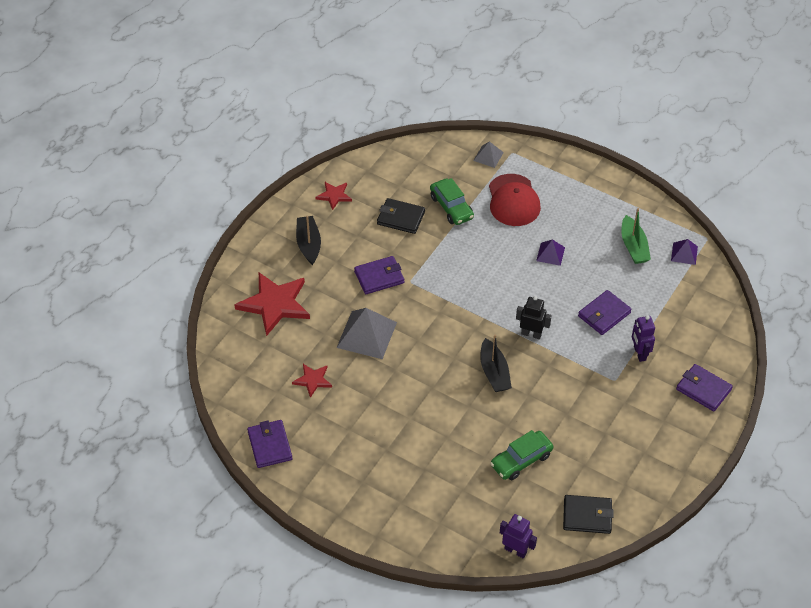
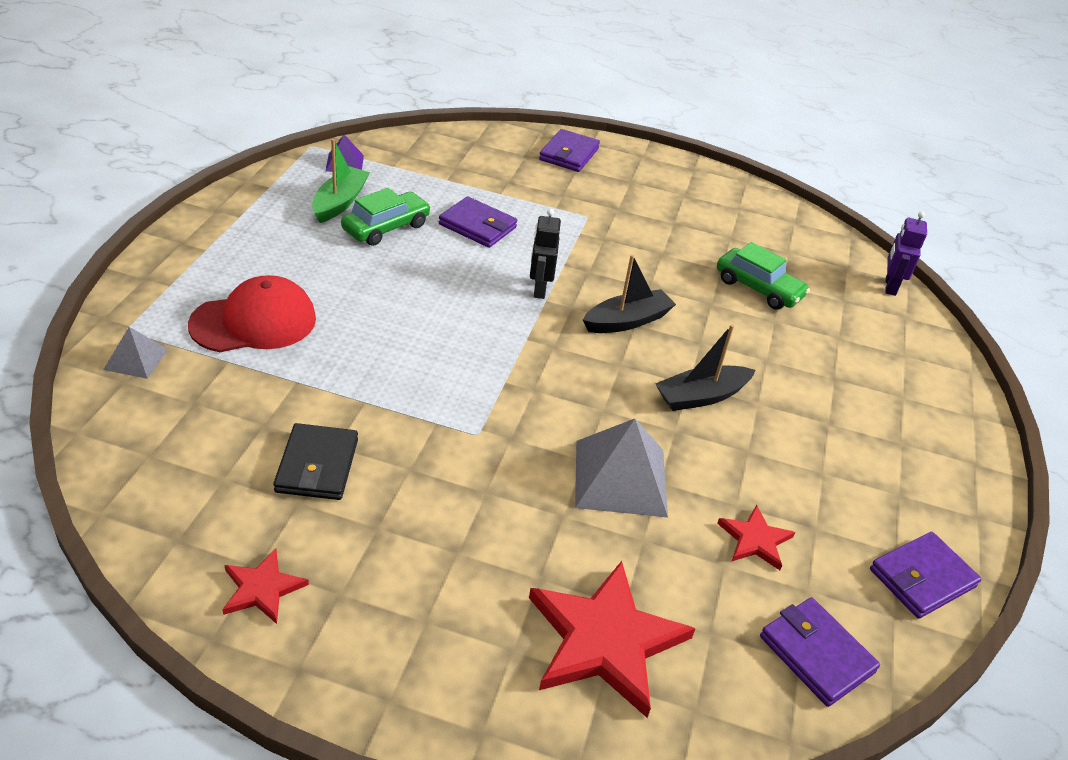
camera: 110 degrees left, 10 degrees down
(308, 244) = (420, 610): black boat -> black boat (701, 396)
(379, 277) = (479, 478): purple wallet -> purple wallet (816, 654)
(451, 207) = (279, 397): green car -> green car (386, 227)
(550, 254) = (372, 277): purple pyramid -> none
(587, 516) = (801, 234): black wallet -> none
(633, 246) = (340, 202): green boat -> green boat turned 45 degrees counterclockwise
(639, 353) = (534, 198): purple robot -> none

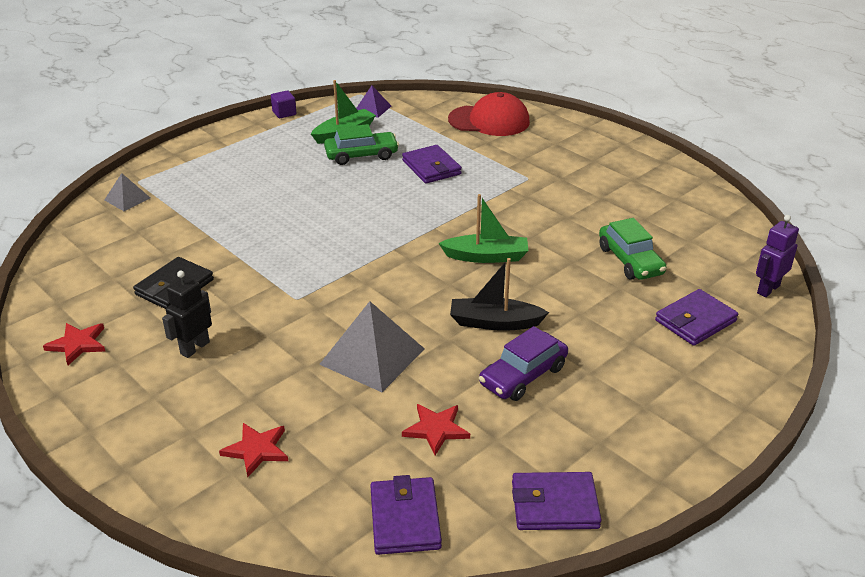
camera: 35 degrees right, 5 degrees down
(240, 189) = (284, 113): none -> purple cube
(254, 322) = (216, 194): red cap -> red cap (489, 121)
(539, 289) = (437, 219): black robot -> black robot (194, 348)
(569, 154) = (558, 132): purple wallet -> purple wallet (695, 321)
(605, 640) = (257, 450): red star -> red star, size x0.51
(627, 321) = (486, 256): black boat -> green boat
(777, 448) = (523, 376): none -> purple car

